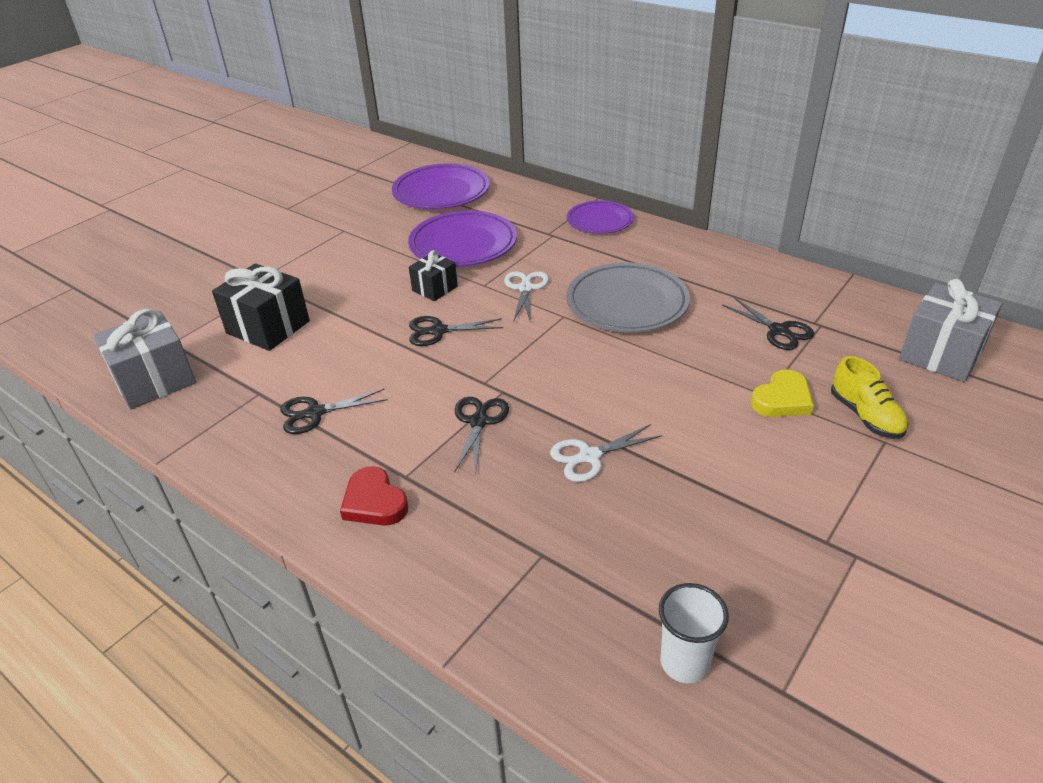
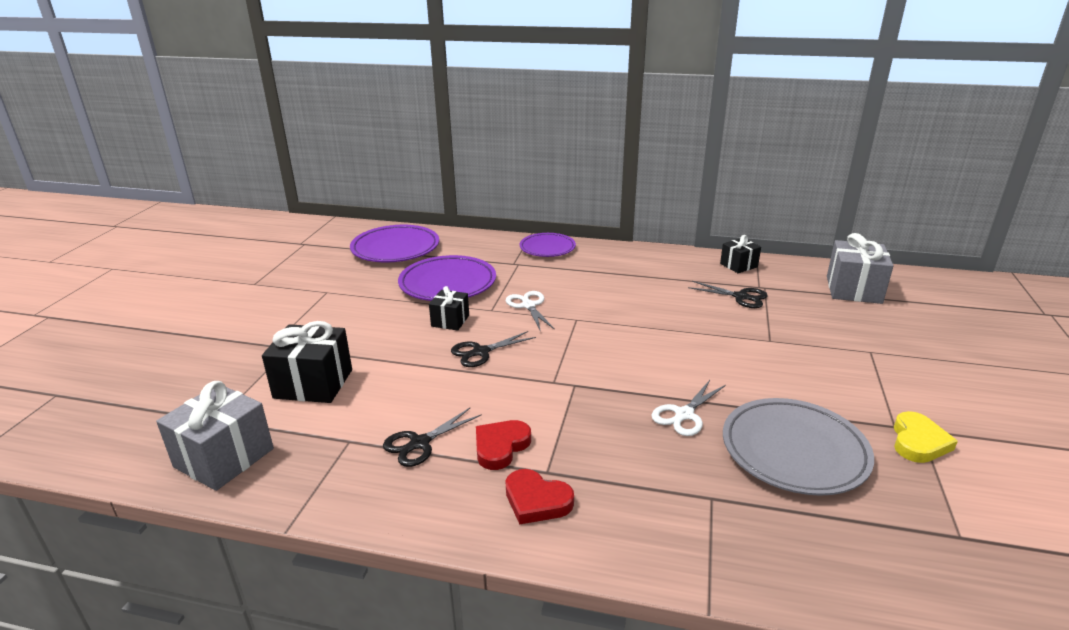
camera: 25 degrees left, 10 degrees down
(383, 438) = (501, 447): none -> red heart
(479, 422) = (574, 412): black scissors -> none
(627, 303) = (617, 300): grey plate -> grey plate (794, 451)
(684, 662) = (881, 541): white cup -> none
(782, 399) = (783, 341): yellow heart -> yellow heart (918, 442)
(813, 288) = (738, 265): none -> black gift
(865, 416) = (844, 338): yellow shoe -> none

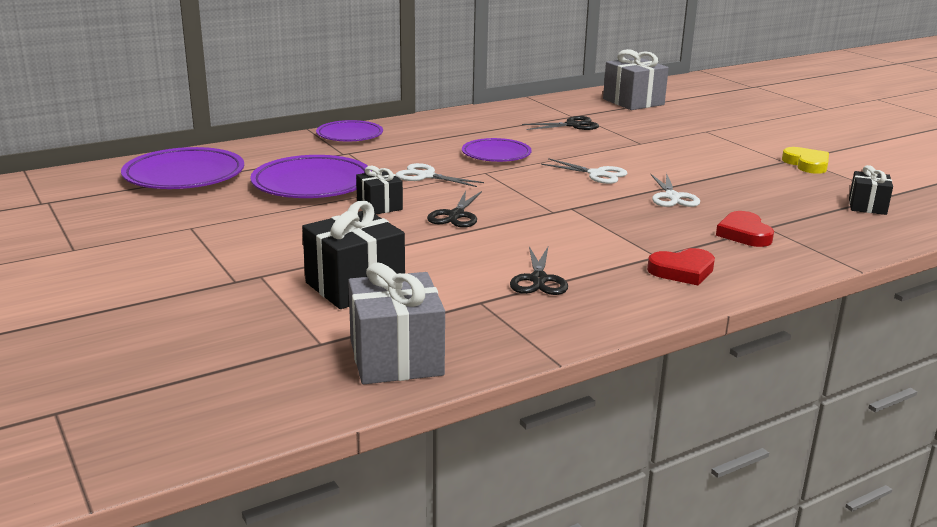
camera: 45 degrees left, 5 degrees down
(501, 447) = (599, 257): red heart -> red heart (744, 234)
(617, 304) = (496, 154): none -> purple plate
(662, 359) = (597, 174): none -> white scissors
(738, 265) = (532, 107): black gift -> black gift (867, 206)
(794, 451) = (762, 190): grey plate -> none

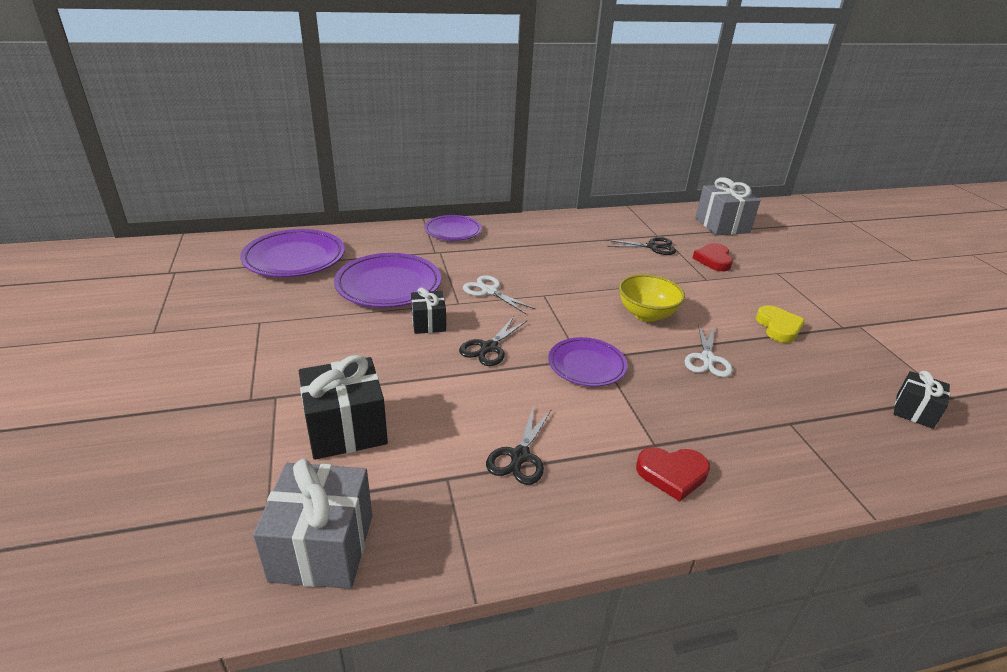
camera: 15 degrees right, 10 degrees up
(496, 154) = (565, 273): purple plate -> purple plate (586, 365)
(597, 174) = (646, 314): white scissors -> yellow bowl
(744, 234) = (761, 428): red heart -> red heart (713, 260)
(807, 164) = (866, 335): yellow heart -> yellow heart (778, 327)

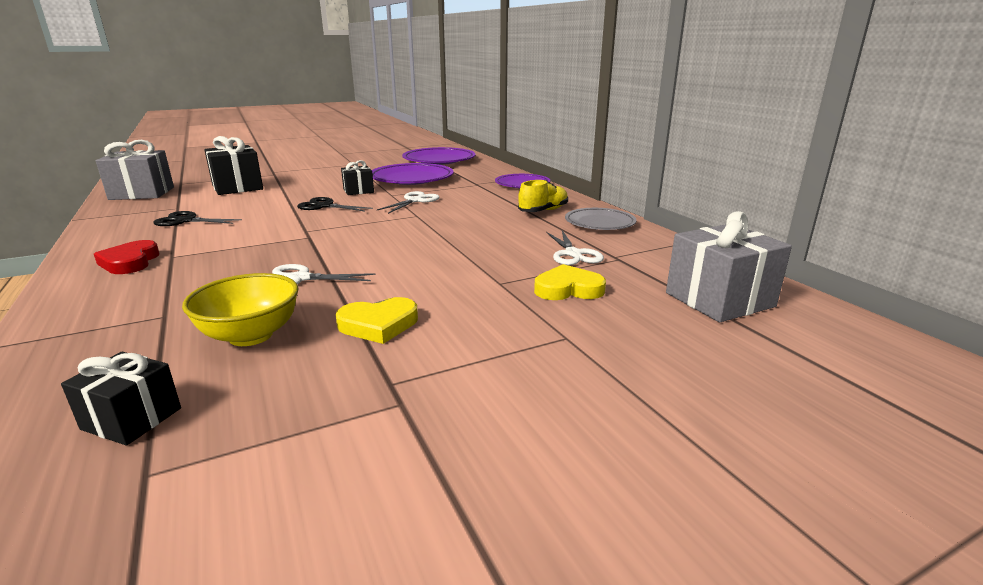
camera: 80 degrees right, 10 degrees down
(548, 238) = (543, 211): none -> yellow shoe
(586, 224) = (599, 223): none -> grey plate
(586, 365) = (295, 233): purple plate -> none
(646, 314) = (392, 252): yellow bowl -> yellow bowl (251, 335)
(652, 247) = (573, 254): black scissors -> white scissors
(713, 260) = (568, 289): red heart -> yellow heart

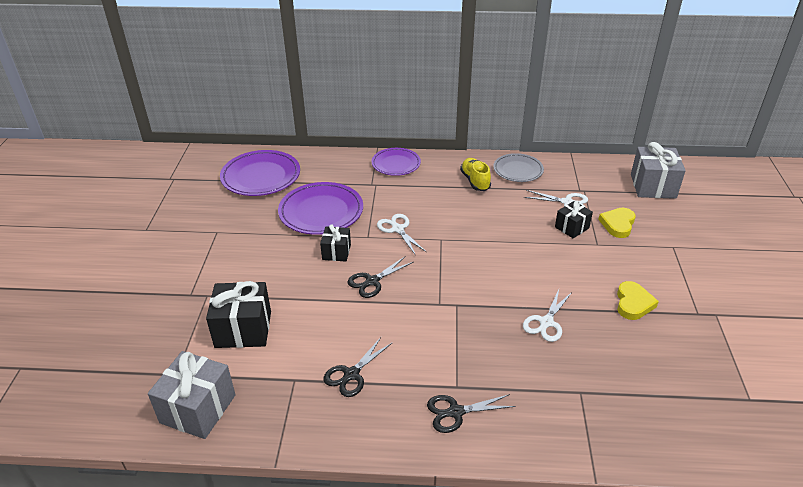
camera: 60 degrees left, 15 degrees up
(130, 262) = (456, 412): red heart -> black scissors
(132, 418) = (703, 404): black gift -> black gift (571, 227)
(251, 335) = (626, 355): yellow bowl -> none

